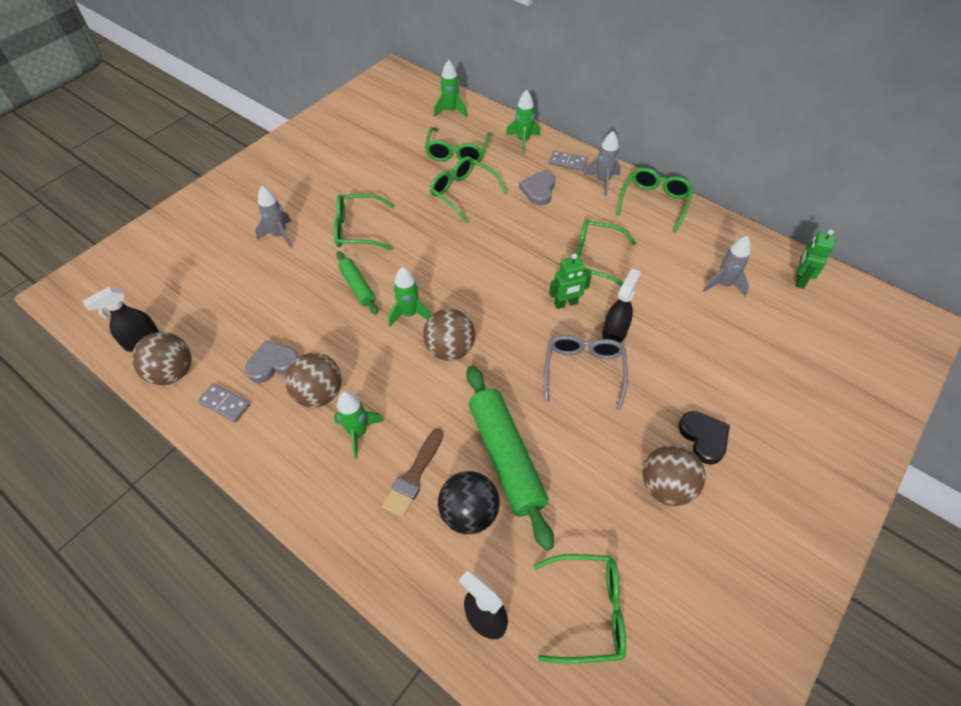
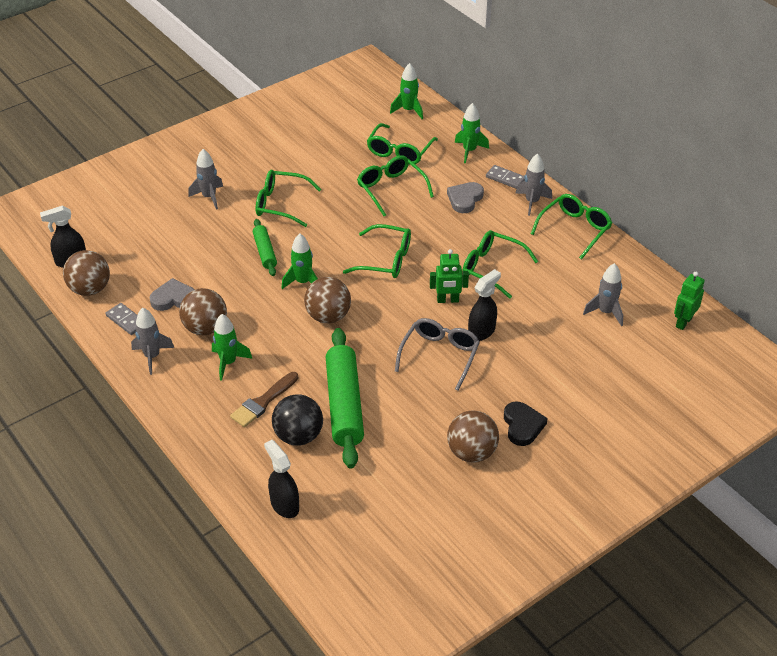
camera: 15 degrees right, 10 degrees down
(267, 445) = (152, 357): none -> grey rocket
(587, 611) = (367, 518): green glasses -> green glasses (385, 260)

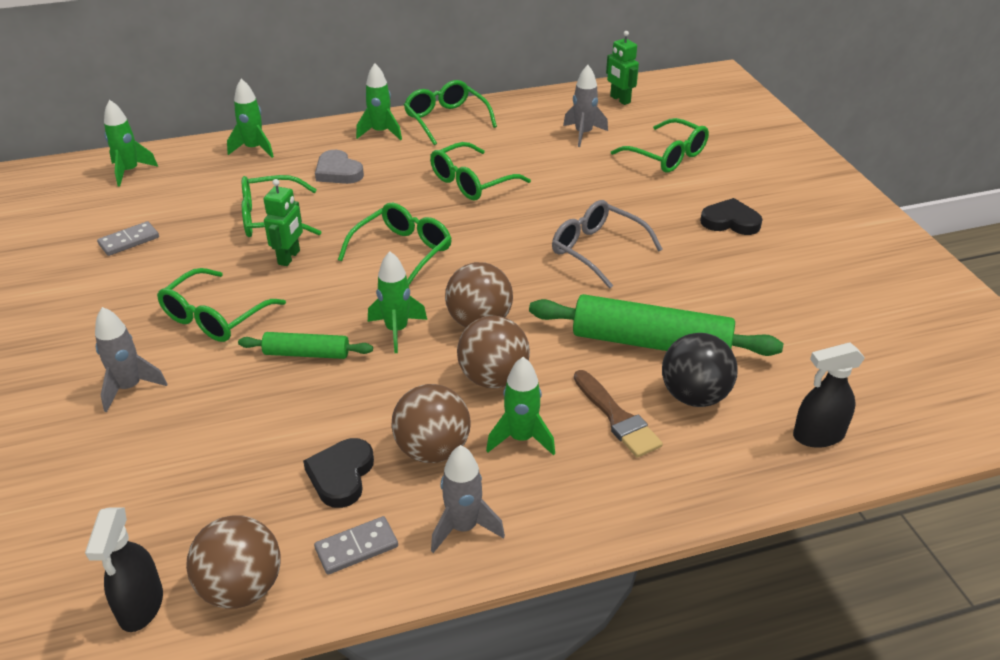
camera: 70 degrees left, 5 degrees down
(173, 298) = (341, 475): grey heart -> black heart
(400, 151) = (203, 196): green glasses -> green glasses (666, 156)
(448, 300) = (506, 223): green robot -> green robot (289, 257)
(471, 452) = (761, 264): brown ball -> brown ball (493, 378)
(482, 331) = (572, 213): black spray bottle -> none
(505, 178) = (326, 138): grey domino -> grey domino (129, 241)
(532, 202) = (381, 132): grey rocket -> green rocket

